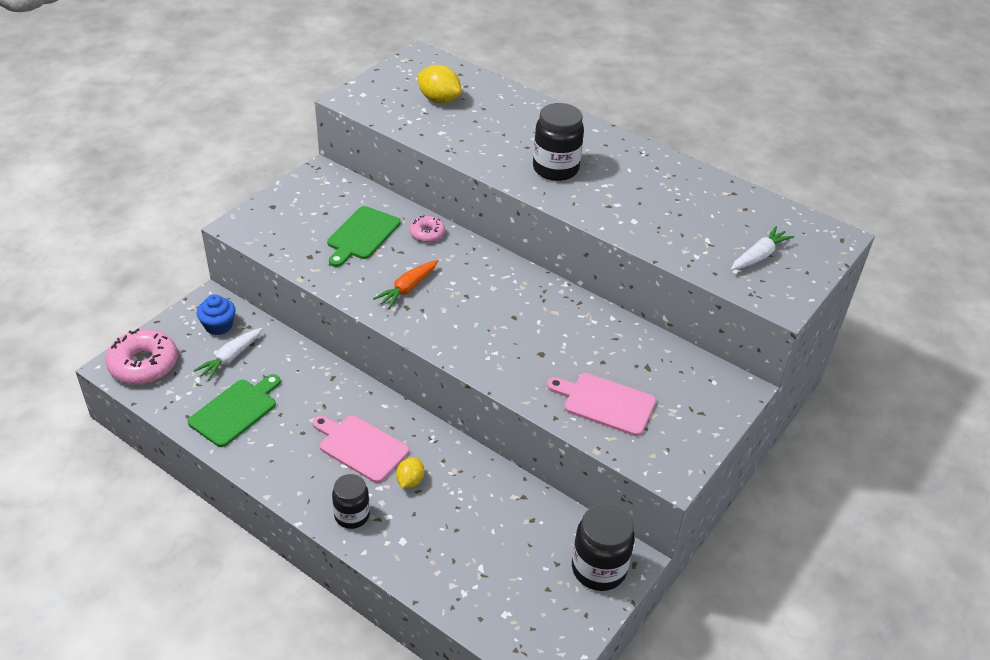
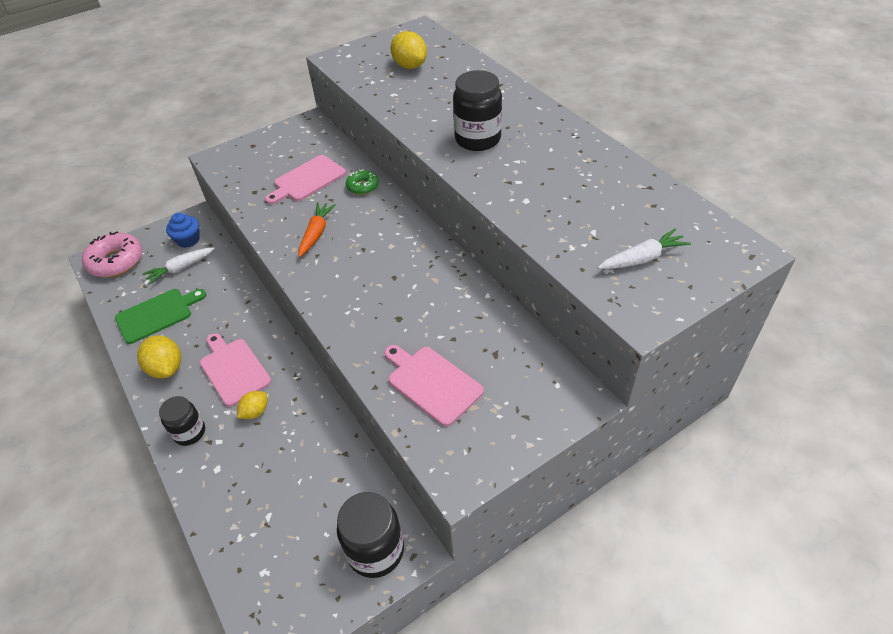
camera: 25 degrees right, 5 degrees up
(284, 461) = (166, 368): none -> yellow lemon
(362, 235) = (307, 180): green cutting board -> pink cutting board
(408, 288) = (316, 233): orange carrot -> orange carrot turned 135 degrees clockwise
(427, 233) = (362, 186): pink donut -> green donut

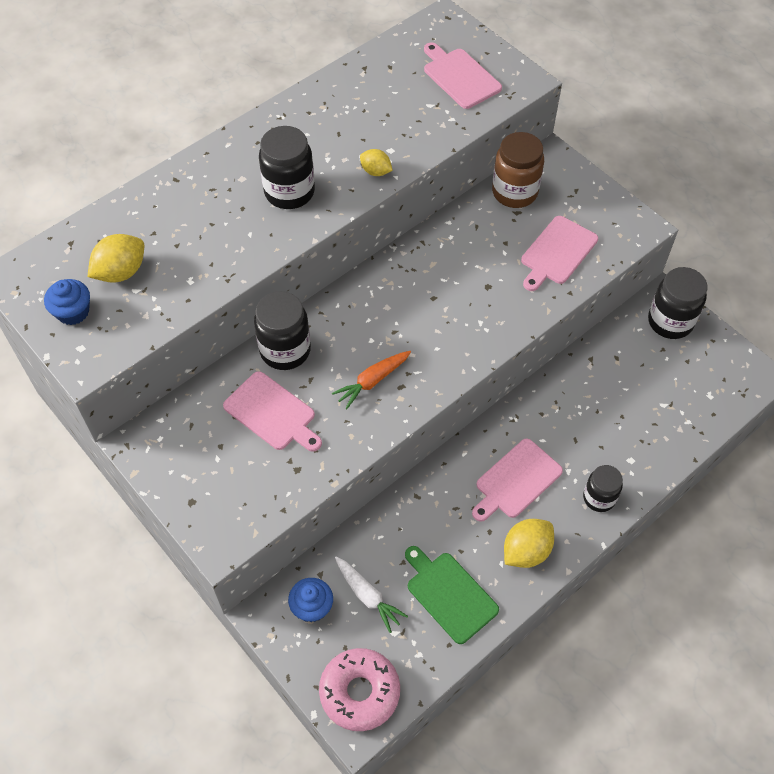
camera: 100 degrees left, 10 degrees up
(255, 412) = (563, 444): yellow lemon -> yellow lemon (376, 171)
(316, 233) = (372, 381): orange carrot -> orange carrot turned 45 degrees counterclockwise
(362, 186) = (285, 350): green donut -> black jar
(380, 50) = (73, 312): none -> blue cupcake
(525, 355) = (514, 192): none -> brown jar
(642, 258) = (460, 77): white carrot -> pink cutting board

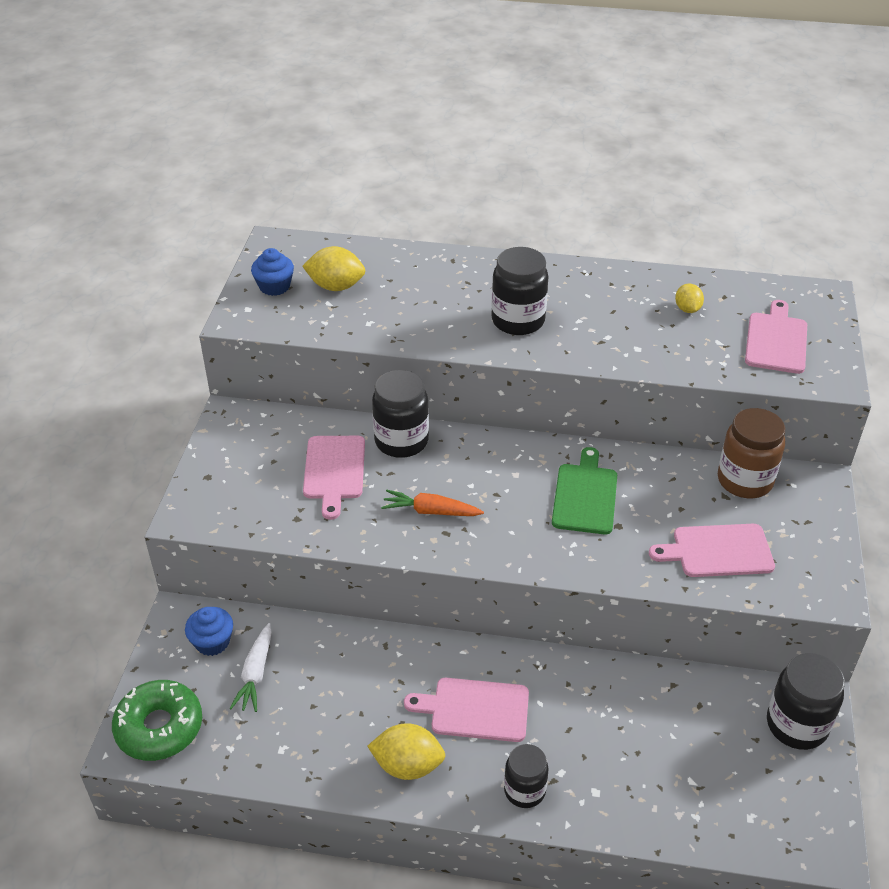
camera: 50 degrees right, 15 degrees down
(360, 692) = (159, 727): pink donut -> green donut
(376, 171) = (603, 353): yellow lemon -> yellow lemon (687, 309)
(449, 594) = (309, 733): green cutting board -> green cutting board (585, 496)

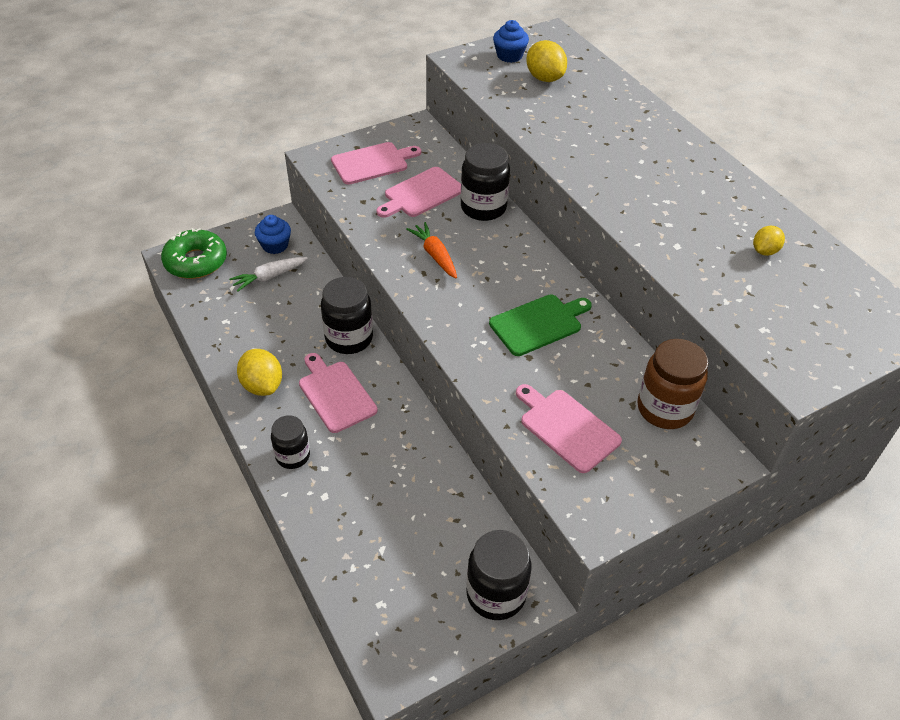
camera: 50 degrees right, 5 degrees up
(518, 321) = (623, 172): black jar -> black jar (349, 338)
(776, 340) = (800, 321): pink cutting board -> pink cutting board (372, 163)

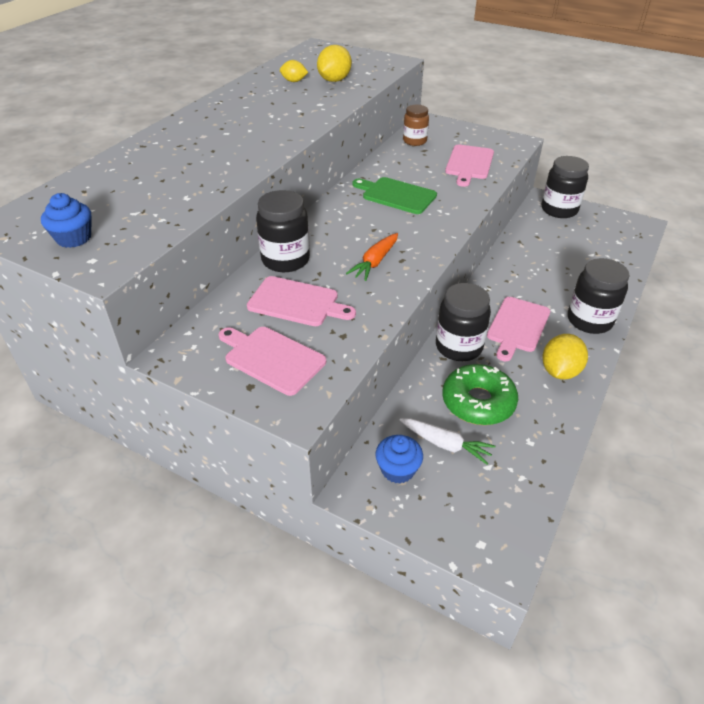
camera: 120 degrees left, 5 degrees down
(196, 261) = (487, 529): green donut -> green donut (478, 402)
(293, 456) = (589, 320): black jar -> black jar, size x1.54
(544, 78) = (114, 204): yellow lemon -> yellow lemon (334, 80)
(664, 409) = (414, 141): brown jar -> brown jar, size x0.65

